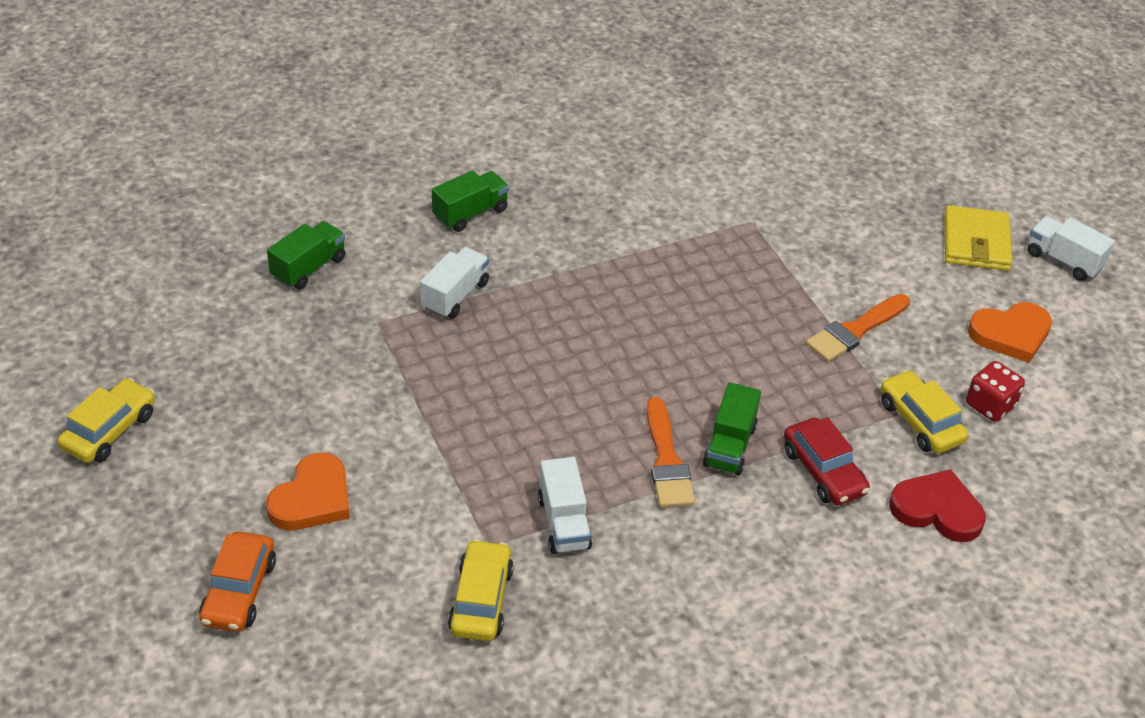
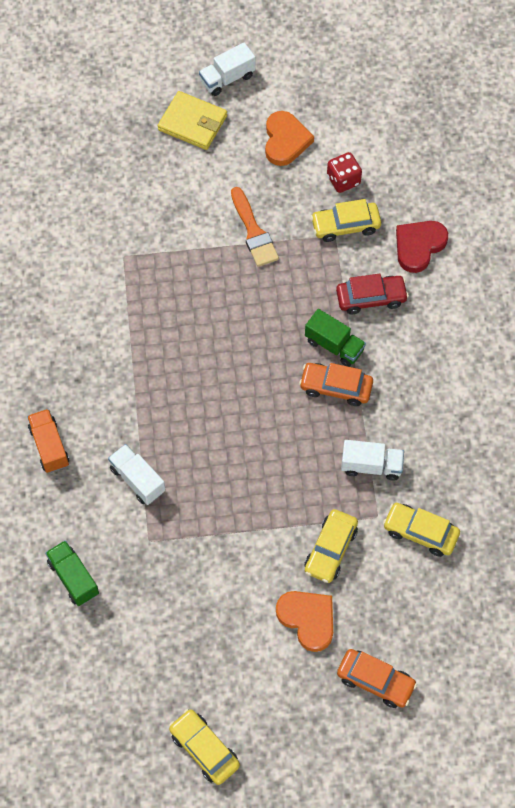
camera: 70 degrees left, 20 degrees up
(421, 503) = (330, 550): none -> yellow car
(470, 213) = (49, 446): green truck -> orange truck
(666, 460) = (336, 387): orange brush -> orange car

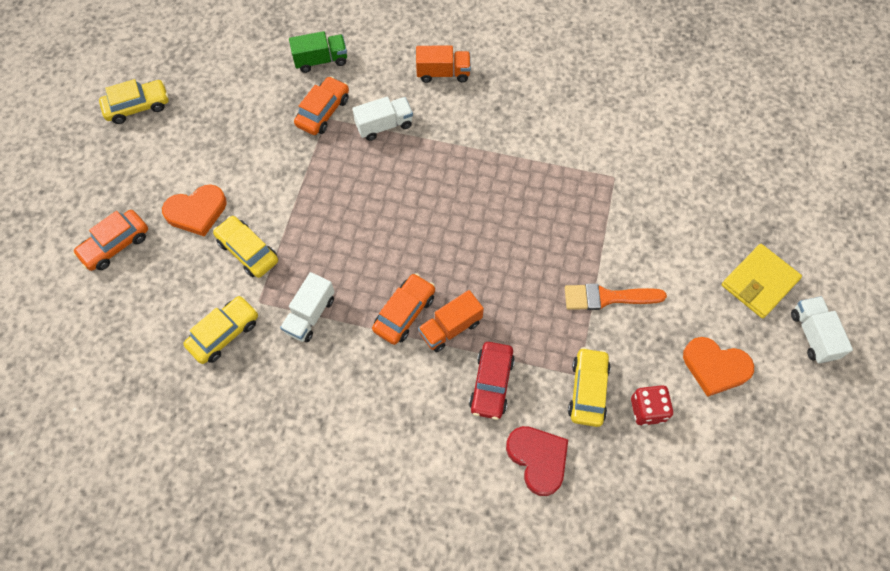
camera: 110 degrees right, 0 degrees up
(141, 547) = (323, 112): none -> orange car
(334, 345) = (450, 328): green truck -> orange truck

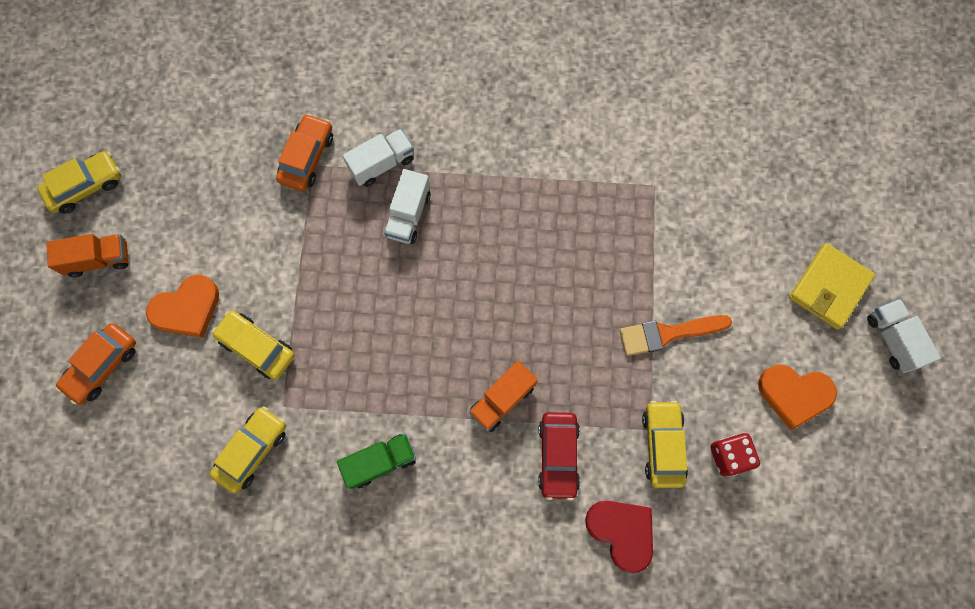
camera: 10 degrees left, 10 degrees up
(310, 315) = (344, 411): white truck -> white truck (408, 214)
(321, 60) = (290, 91): green truck -> green truck (380, 461)
(404, 313) = (448, 390): orange car -> none
(443, 73) = (437, 85): orange truck -> orange truck (98, 259)

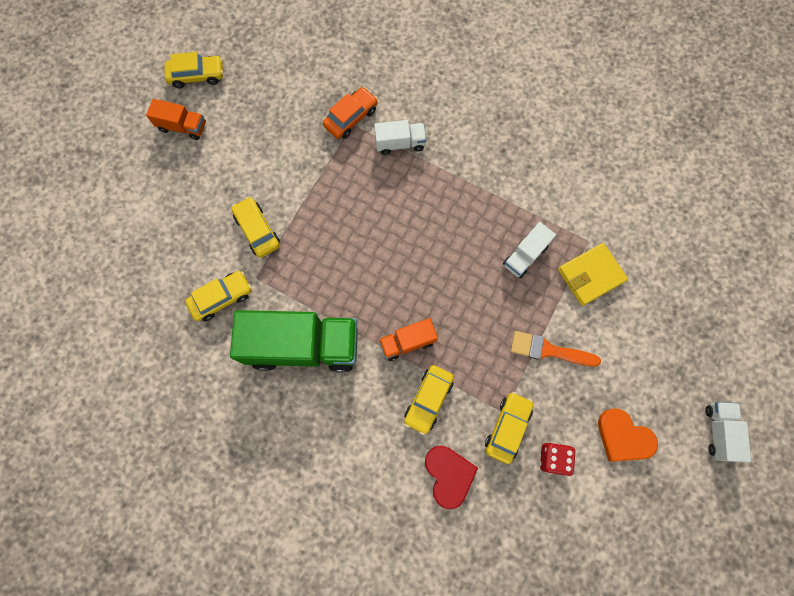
camera: 25 degrees right, 0 degrees up
(102, 366) = (152, 198): orange car -> none
(187, 308) = (224, 184): orange heart -> none
(380, 461) = (303, 346): green truck -> green truck, size x2.07
(408, 214) = (402, 186): white truck -> white truck (525, 255)
(558, 456) = (428, 400): red car -> yellow car
(829, 287) = (686, 372): yellow wallet -> yellow wallet (590, 275)

